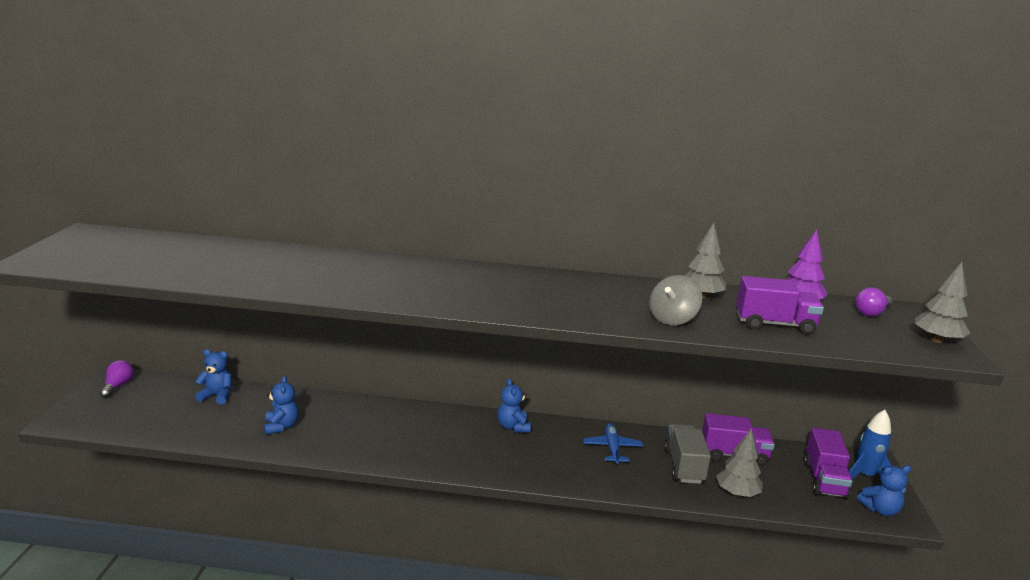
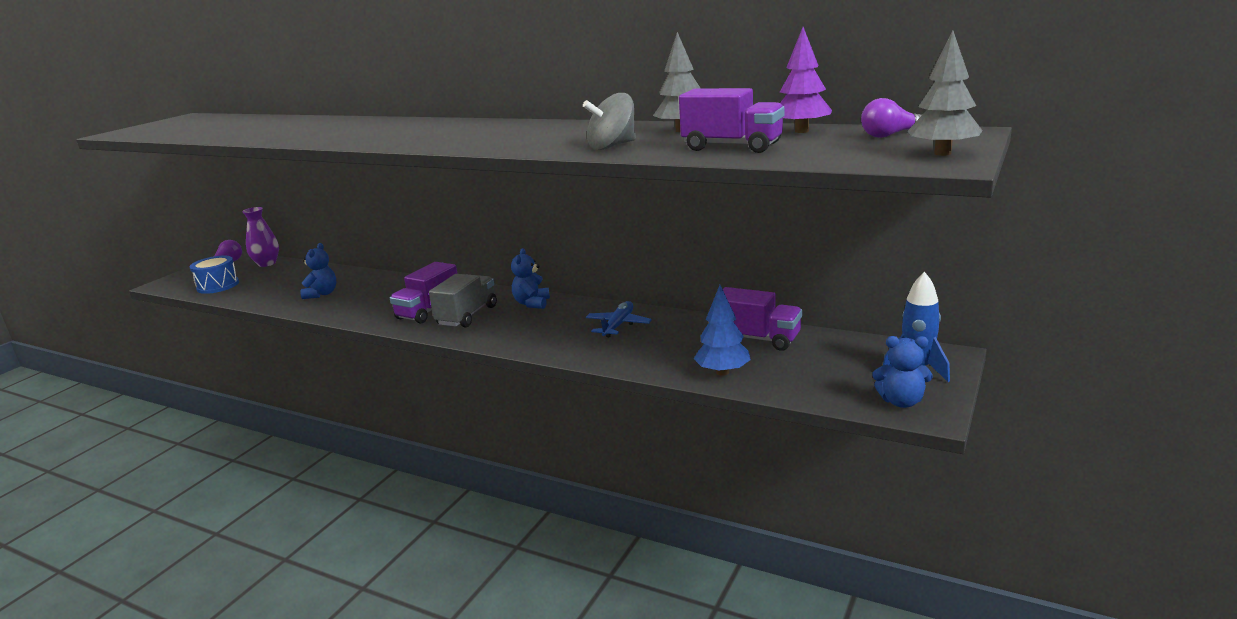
camera: 25 degrees right, 0 degrees up
(138, 420) = (218, 285): none -> blue drum
(171, 385) = (267, 263): none -> purple vase
(217, 396) = (294, 272): blue teddy bear -> none
(684, 466) = (684, 345): grey truck -> grey truck (467, 315)
(737, 493) = (722, 372): grey tree -> blue tree
(824, 480) = (853, 368): purple truck -> purple truck (429, 311)

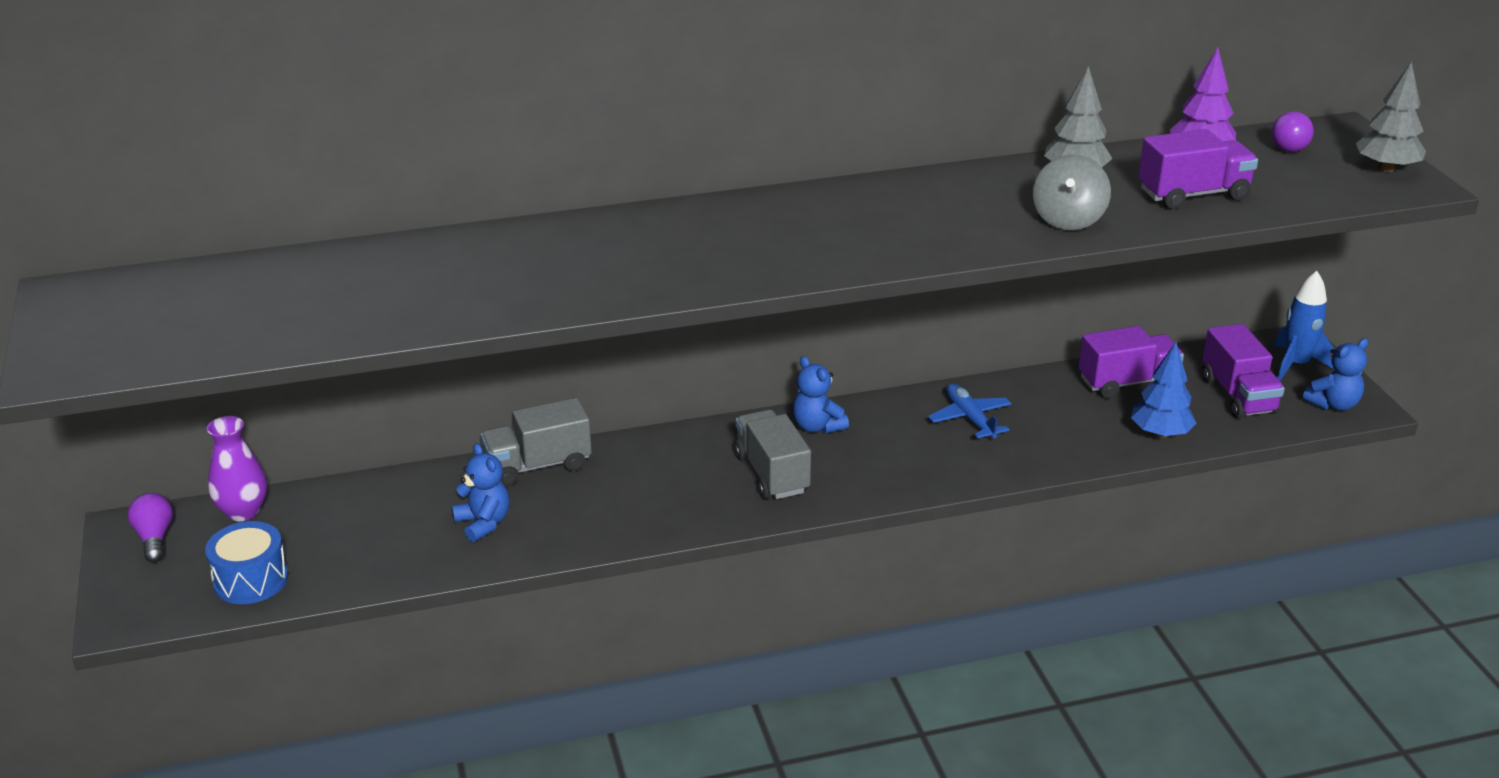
camera: 45 degrees left, 10 degrees up
(387, 280) = (538, 465): none -> grey truck
(429, 311) = (706, 486): purple truck -> purple truck (1238, 395)

